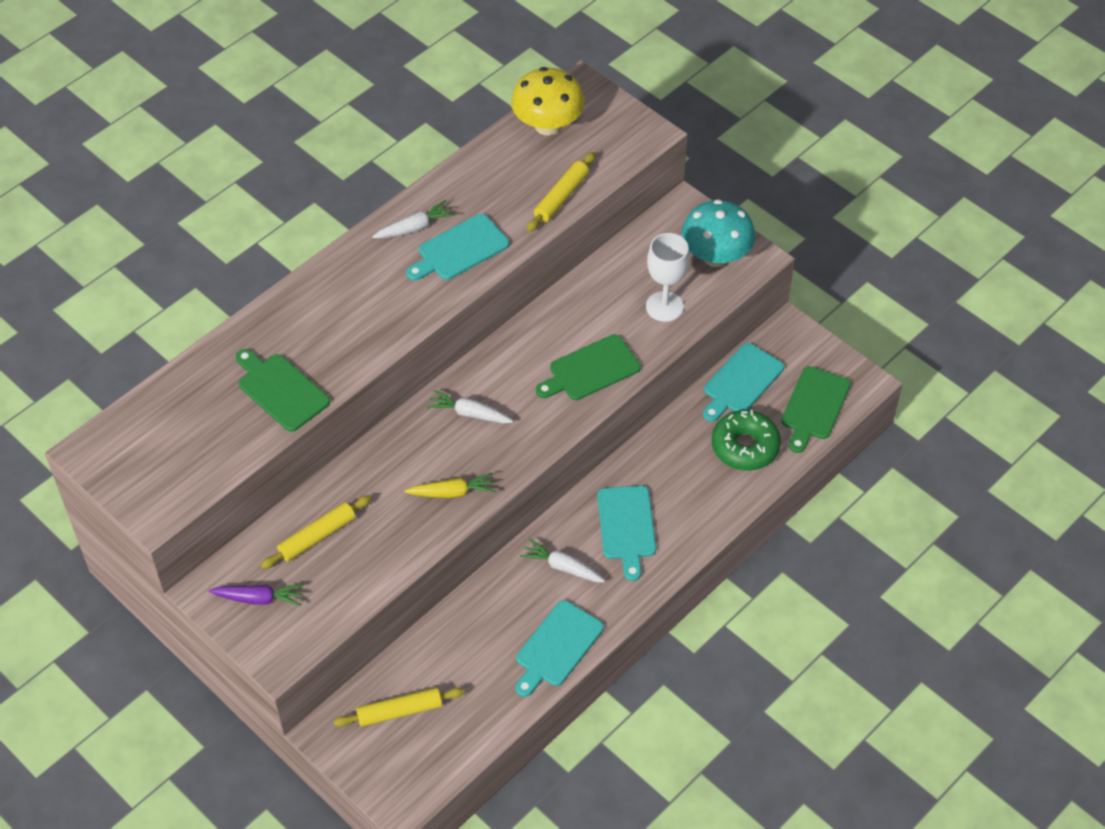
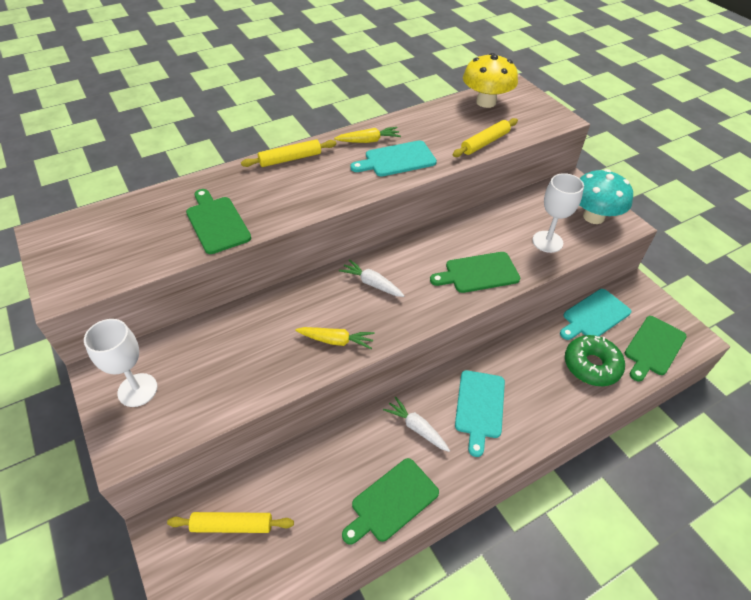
camera: 15 degrees right, 5 degrees down
(259, 598) = (137, 390): purple carrot -> white goblet
(317, 537) = (211, 350): yellow rolling pin -> yellow rolling pin (290, 159)
(415, 227) = (369, 141): white carrot -> yellow carrot
(557, 647) = (392, 501): turquoise cutting board -> green cutting board

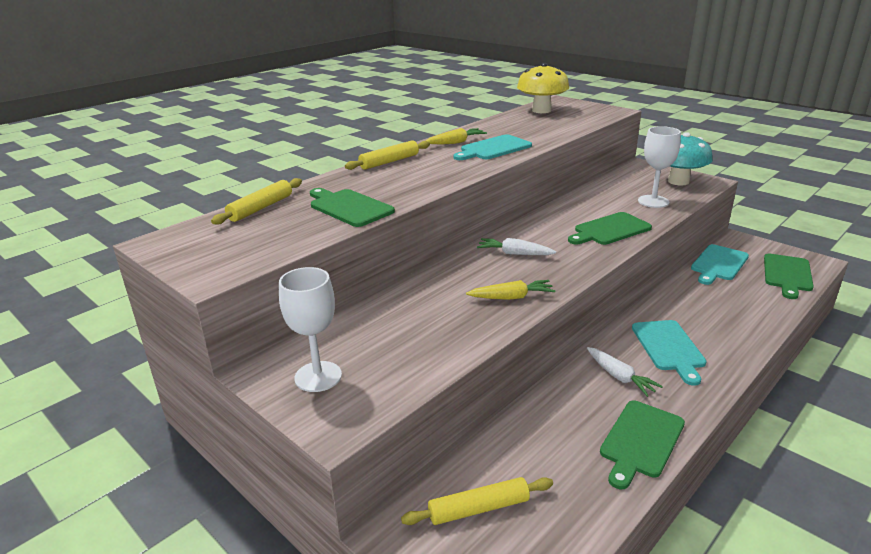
camera: 15 degrees left, 20 degrees down
(416, 428) = (620, 377): white carrot -> white carrot turned 150 degrees counterclockwise
(485, 143) = (563, 130): yellow rolling pin -> yellow rolling pin (260, 208)
(591, 365) = (745, 297): green donut -> none

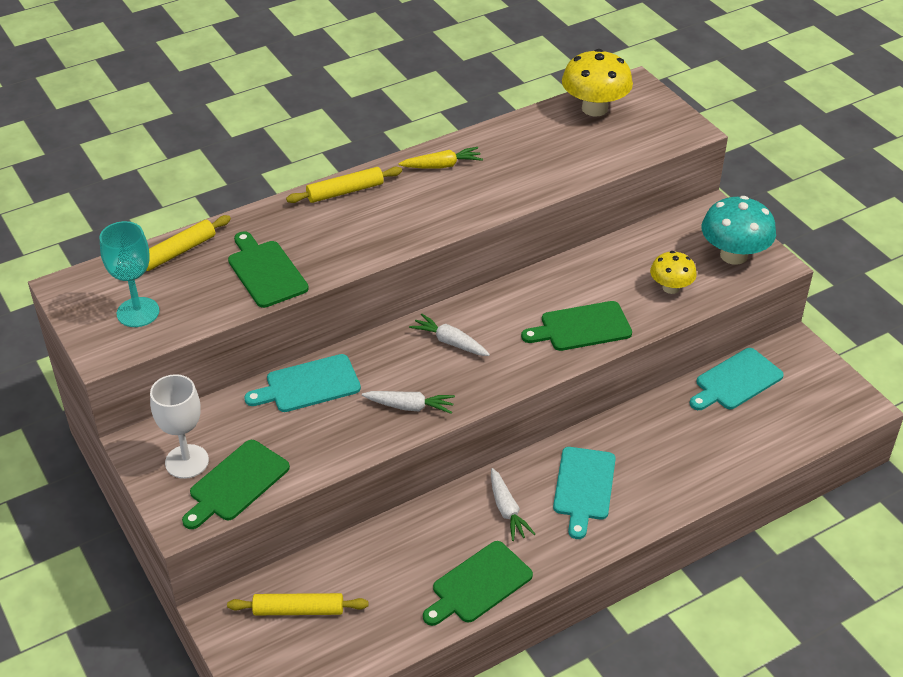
camera: 15 degrees right, 15 degrees up
(236, 247) = (138, 312): none -> turquoise goblet
(493, 148) = (478, 190): turquoise cutting board -> turquoise cutting board (308, 385)
(512, 297) = (410, 407): yellow carrot -> white carrot
(653, 201) = (671, 288): white goblet -> yellow mushroom
(787, 274) = (806, 417): green cutting board -> green cutting board (236, 483)

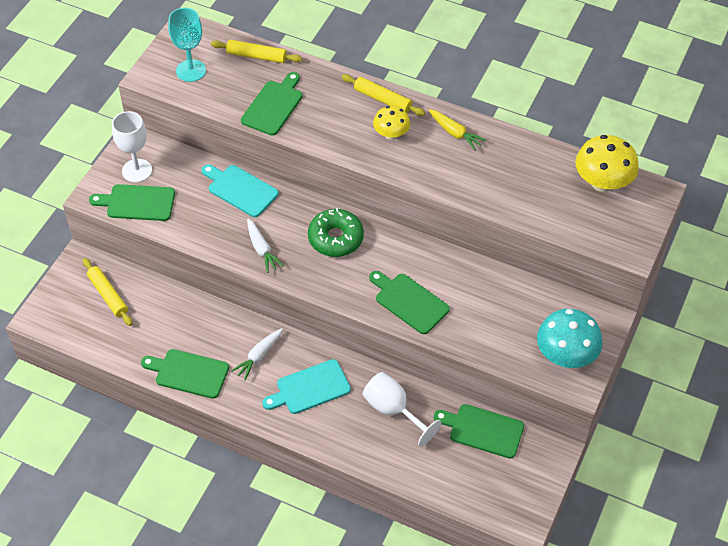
camera: 55 degrees right, 10 degrees up
(450, 342) = (335, 238): white carrot -> green donut
(662, 435) = (393, 410): none -> white goblet
(671, 288) = (495, 334): yellow mushroom -> yellow mushroom (391, 134)
(736, 381) = (483, 430): turquoise cutting board -> green cutting board

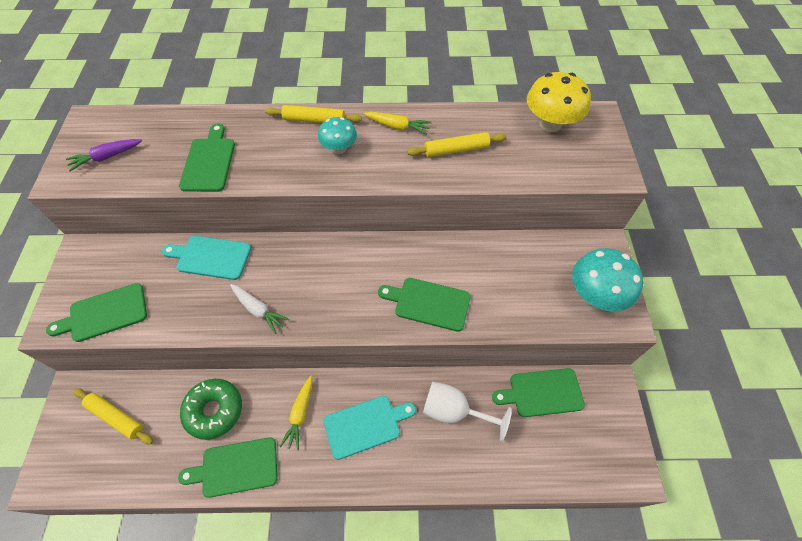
camera: 25 degrees left, 5 degrees up
(137, 171) = (93, 279): white goblet -> none
(191, 70) = (106, 157): turquoise goblet -> purple carrot
(256, 56) = (171, 122): yellow rolling pin -> yellow rolling pin (456, 150)
(258, 356) = (300, 414): white carrot -> yellow carrot
(310, 388) = (365, 425): turquoise cutting board -> turquoise cutting board turned 150 degrees counterclockwise
(335, 238) = (327, 269): green donut -> green donut (214, 410)
(391, 134) = (339, 148): yellow mushroom -> turquoise mushroom

